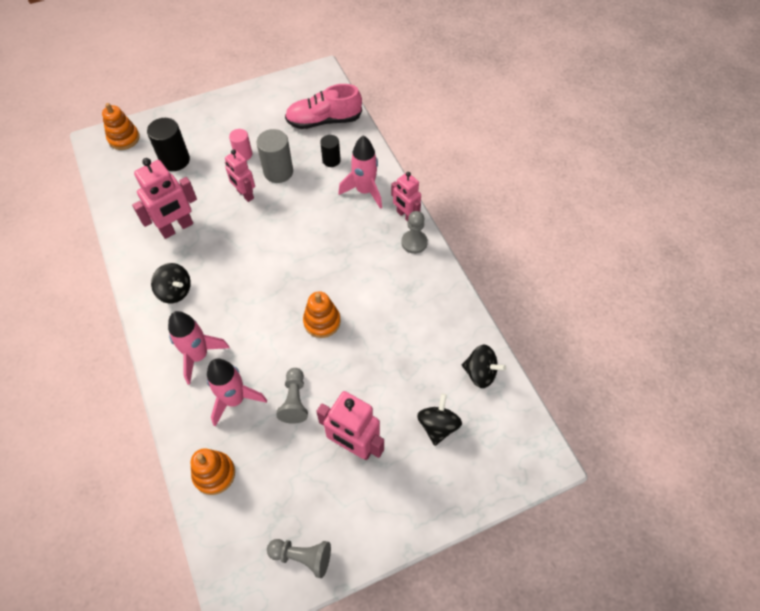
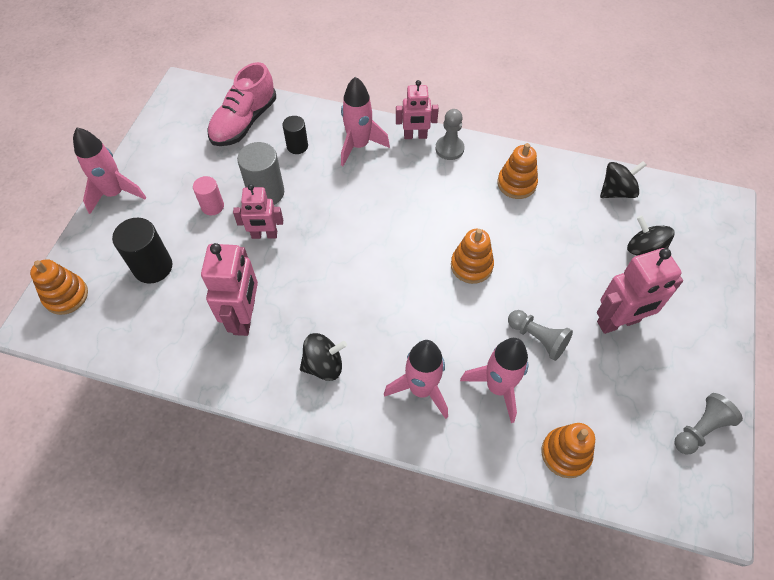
camera: 50 degrees left, 0 degrees up
(211, 105) = (115, 193): none -> pink rocket
(422, 303) = (516, 183): none -> orange stacking toy

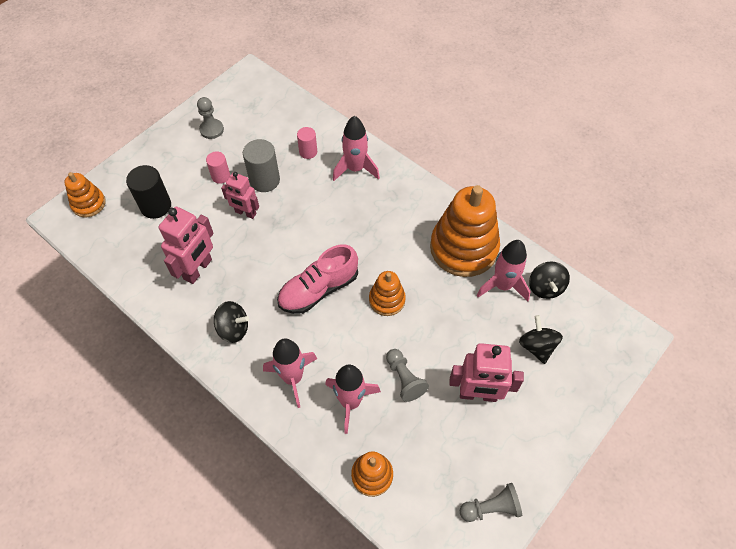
camera: 25 degrees right, 0 degrees up
(115, 193) = (159, 140): pink rocket -> pink rocket (502, 286)
(244, 122) = (279, 117): pink shoe -> pink shoe (318, 289)
(297, 146) = (308, 152): black cylinder -> pink cylinder
(415, 136) = (404, 177): pink robot -> none
(449, 149) = (426, 198): grey pawn -> grey pawn (211, 129)
(516, 183) = (463, 248): orange stacking toy -> orange stacking toy, size x1.95
(616, 191) = (545, 287): black spinning top -> black spinning top turned 90 degrees clockwise

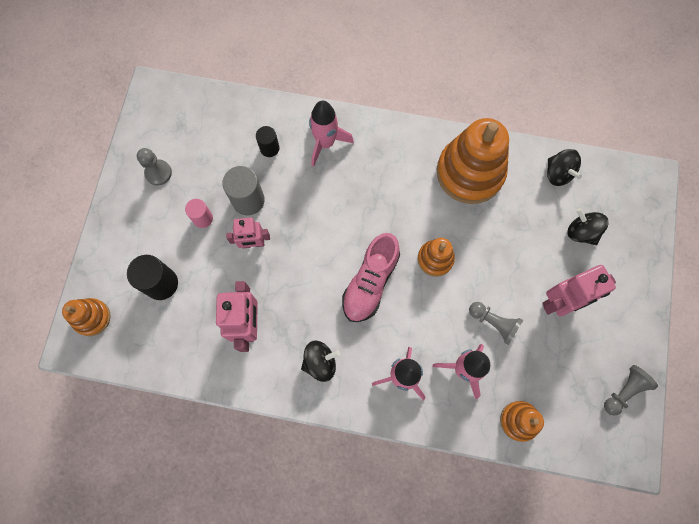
camera: 30 degrees left, 15 degrees up
(308, 152) = (269, 148): pink cylinder -> black cylinder
(502, 286) = (523, 191): pink rocket -> none

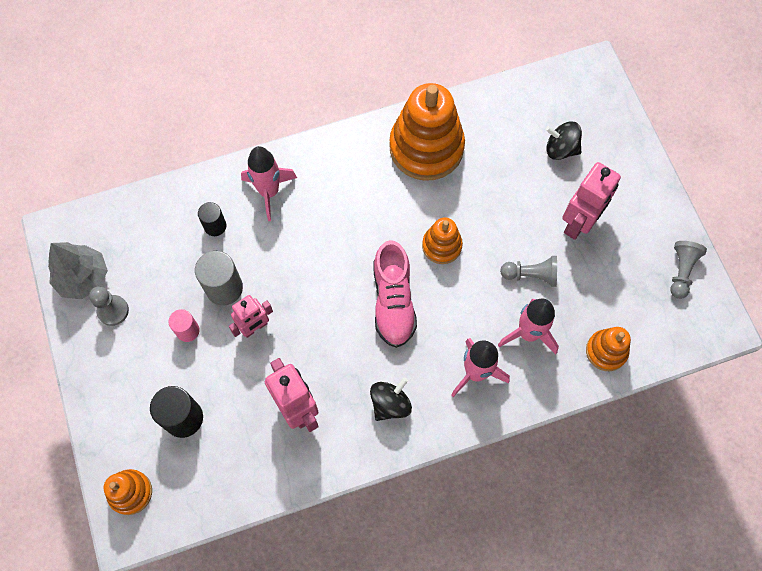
camera: 30 degrees left, 5 degrees down
(152, 136) = (83, 277): none -> grey tree
(558, 173) = (508, 106): black spinning top -> none

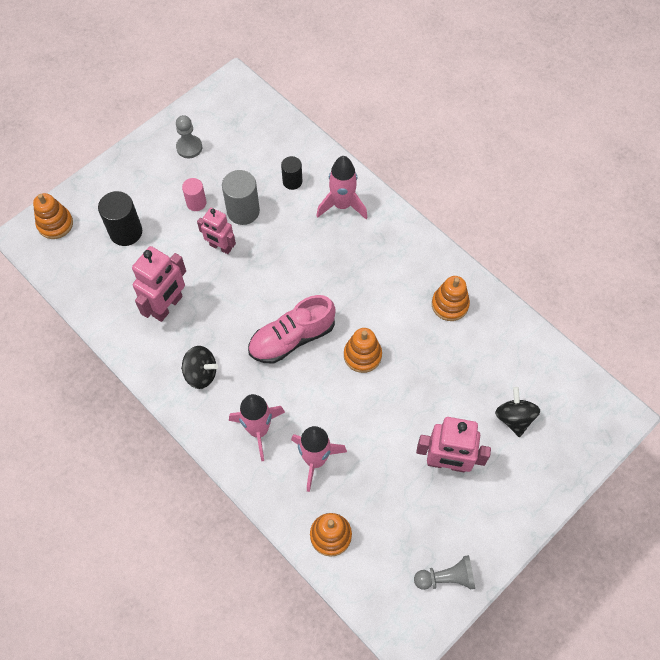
camera: 65 degrees right, 5 degrees down
(83, 277) = (206, 117): grey tree -> none
(426, 148) = (450, 304): orange stacking toy -> orange stacking toy, size x0.51
(531, 275) = (372, 440): grey pawn -> none

